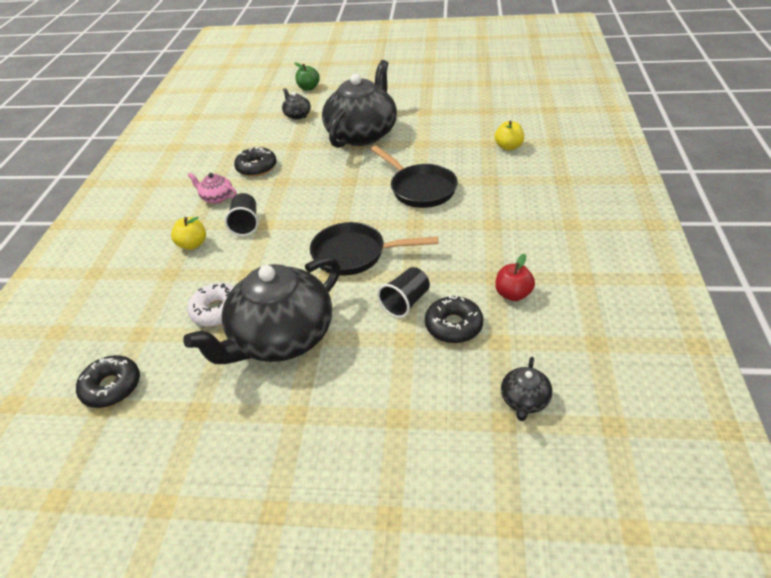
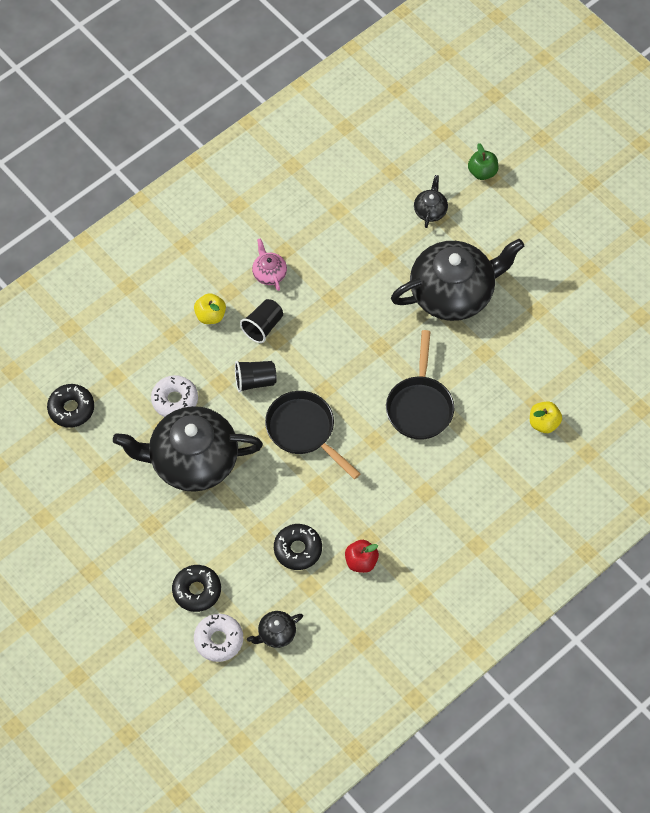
camera: 40 degrees right, 20 degrees up
(256, 167) = (330, 260): black donut -> black donut (197, 591)
(405, 302) = (290, 504): black cup -> black cup (255, 381)
(483, 454) = (218, 640): none -> white donut

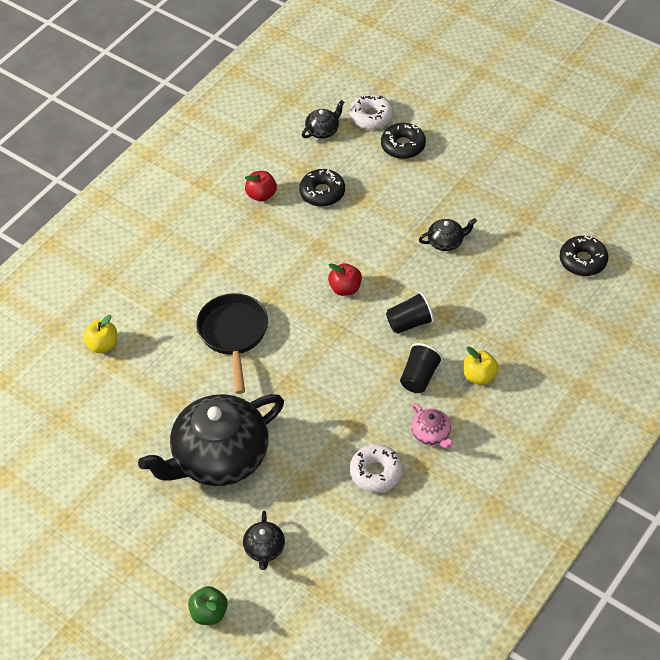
camera: 170 degrees right, 10 degrees down
(175, 400) = (484, 289): white donut -> white donut (376, 472)
(192, 460) = (446, 242): black teapot -> black teapot, size x0.41
(304, 431) = (345, 288): black pan -> red apple

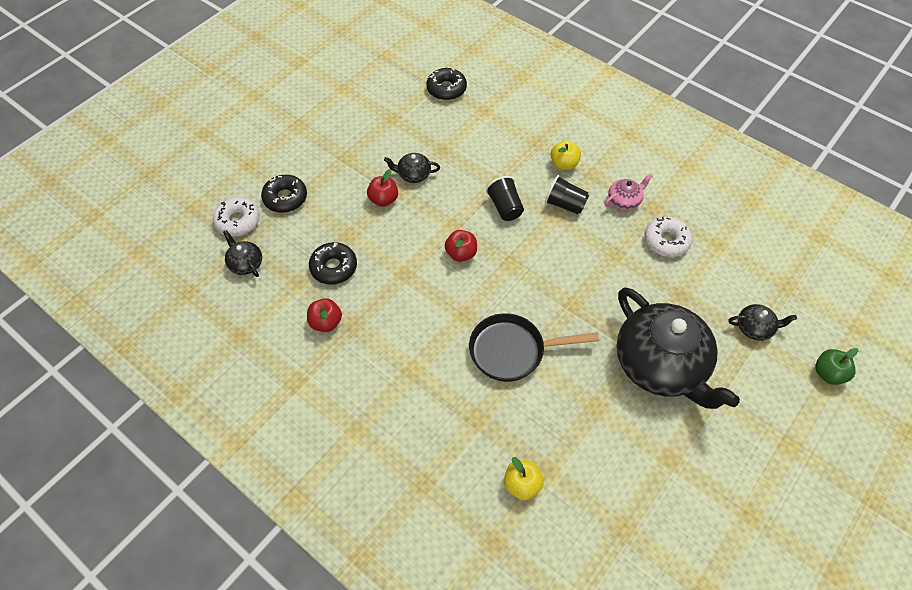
camera: 90 degrees left, 5 degrees up
(409, 221) = (383, 199): none -> red apple
(446, 242) = (413, 174): black teapot -> black teapot turned 75 degrees counterclockwise

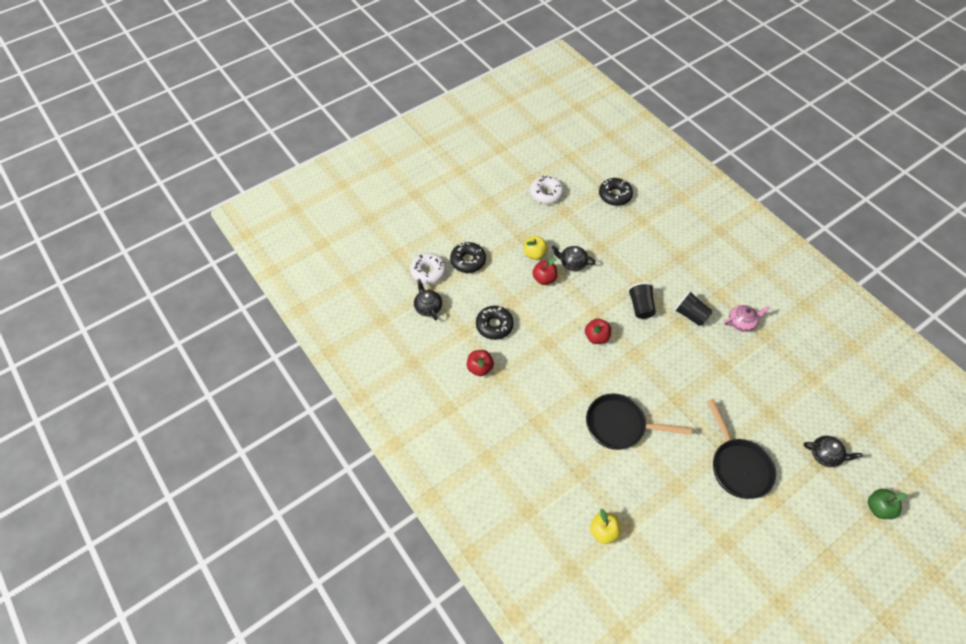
camera: 15 degrees right, 0 degrees up
(564, 164) = (698, 280): yellow apple -> yellow apple (534, 254)
(661, 365) = (738, 466): black teapot -> black pan
(666, 241) = (768, 365): white donut -> white donut (546, 193)

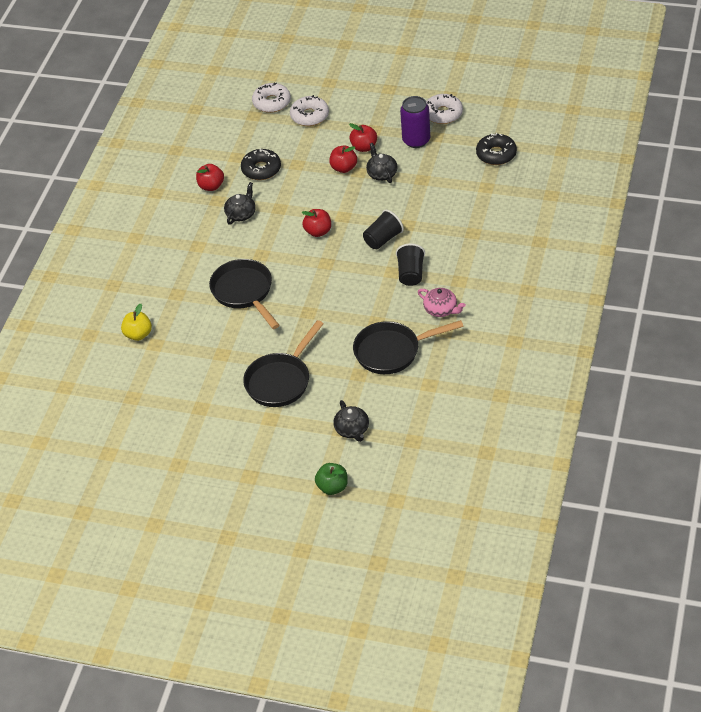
camera: 55 degrees right, 10 degrees down
(428, 307) = (237, 124): black teapot -> black teapot (241, 214)
(468, 261) = (309, 116): black donut -> white donut
(534, 254) = (364, 147): yellow apple -> red apple
(558, 223) = (416, 140): none -> purple can
(761, 377) = (392, 351): none -> black pan

